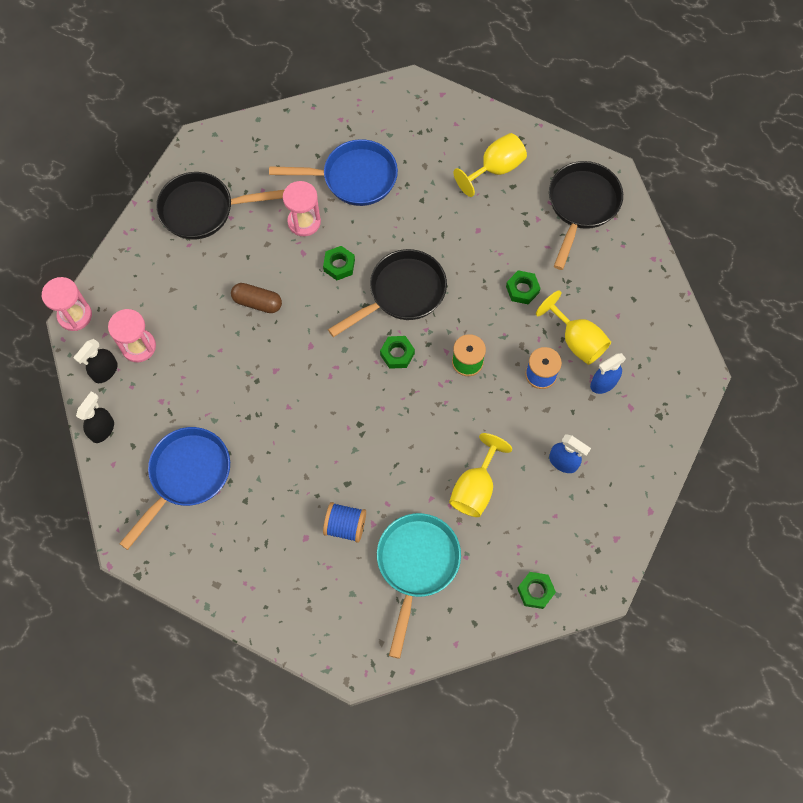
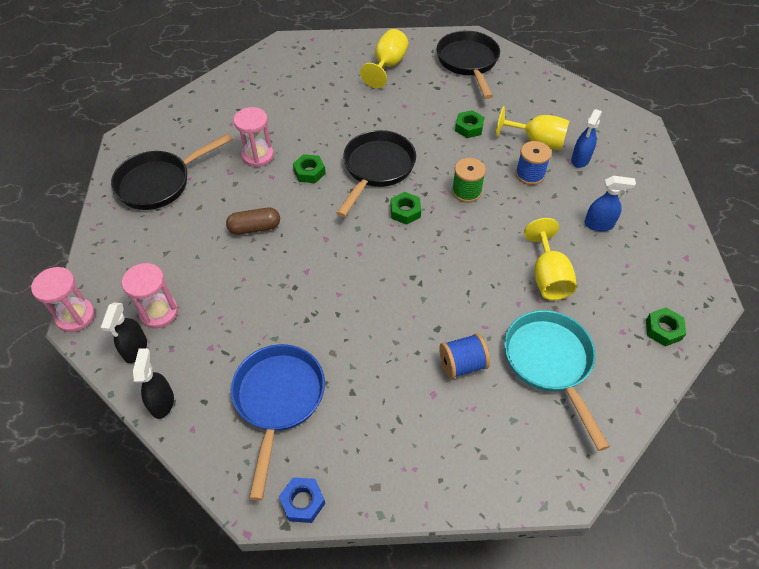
camera: 30 degrees left, 15 degrees down
(159, 565) = (303, 502): none -> blue nut
(353, 178) = (279, 112): blue pan -> none

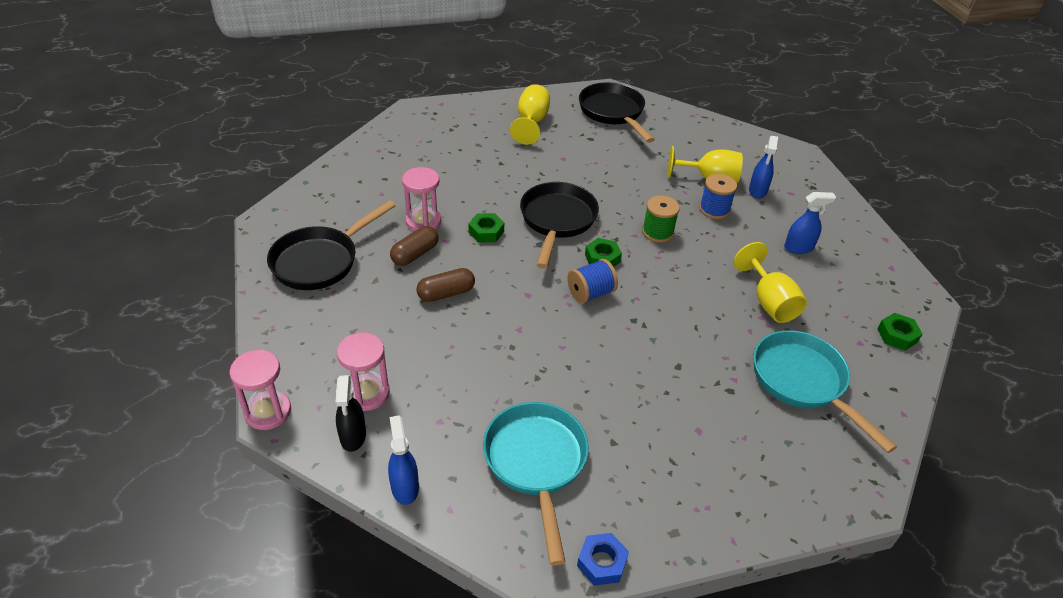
camera: 15 degrees left, 10 degrees down
(162, 402) = (404, 487): black spray bottle -> blue spray bottle
(240, 186) = (415, 254): none -> brown capsule
(278, 400) = (536, 463): blue pan -> turquoise pan
(462, 364) = (717, 397): blue spool -> blue spool (590, 293)
(469, 127) = (637, 172): green nut -> none

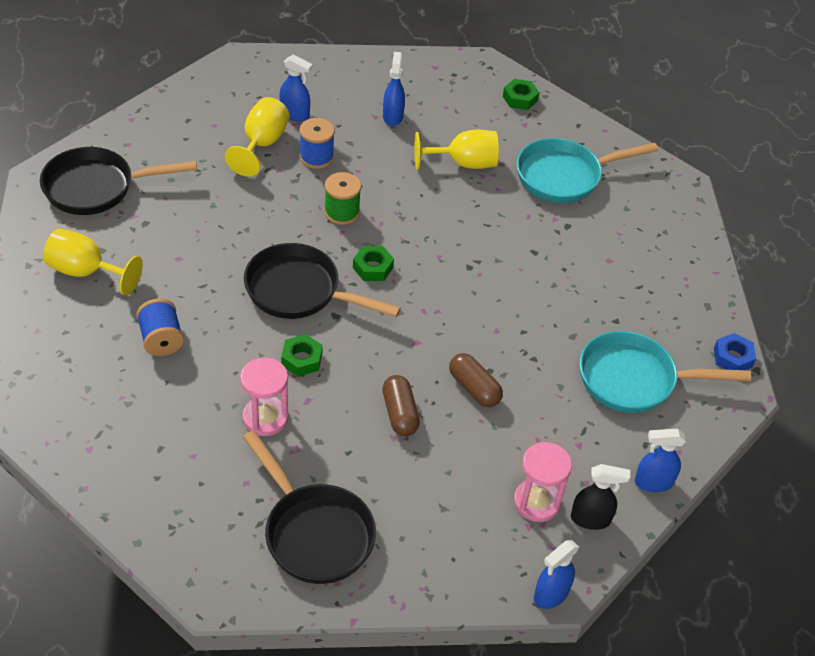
camera: 80 degrees left, 5 degrees up
(268, 412) = (551, 594): pink hourglass -> blue spray bottle
(415, 254) = (325, 434): brown capsule -> brown capsule (474, 388)
(590, 293) = (425, 290): blue spool -> blue spool (161, 339)

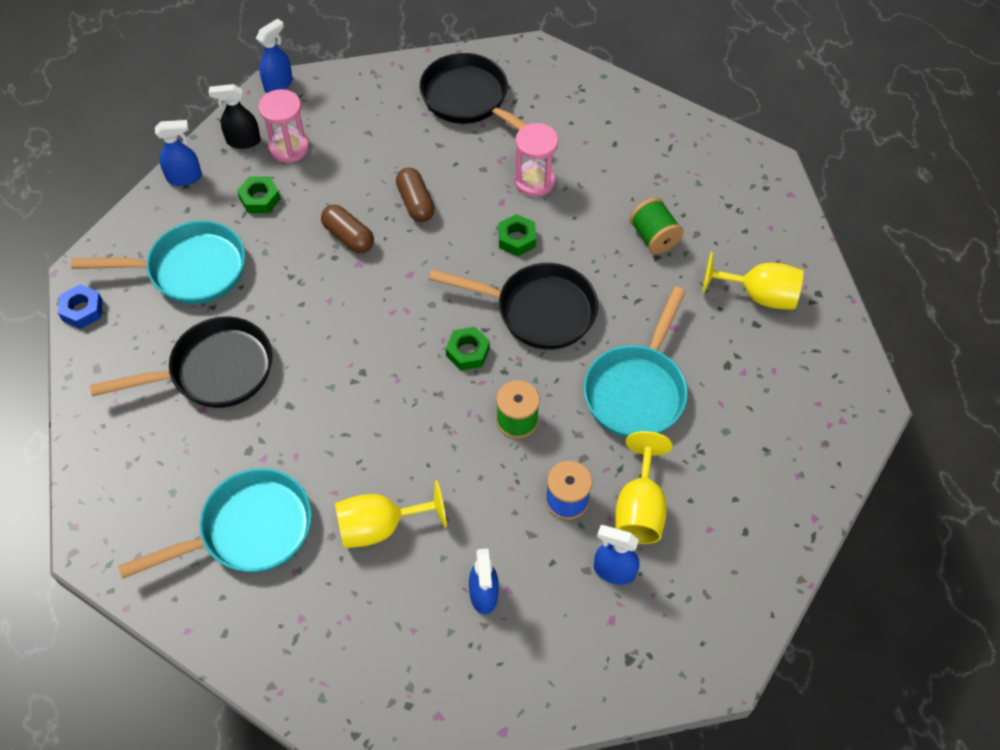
camera: 175 degrees right, 10 degrees up
(96, 188) = (801, 402): black pan -> black pan (214, 371)
(161, 339) = (654, 237): blue spool -> green spool
(232, 217) = (637, 390): none -> turquoise pan
(520, 98) = (308, 671): green nut -> green nut (260, 199)

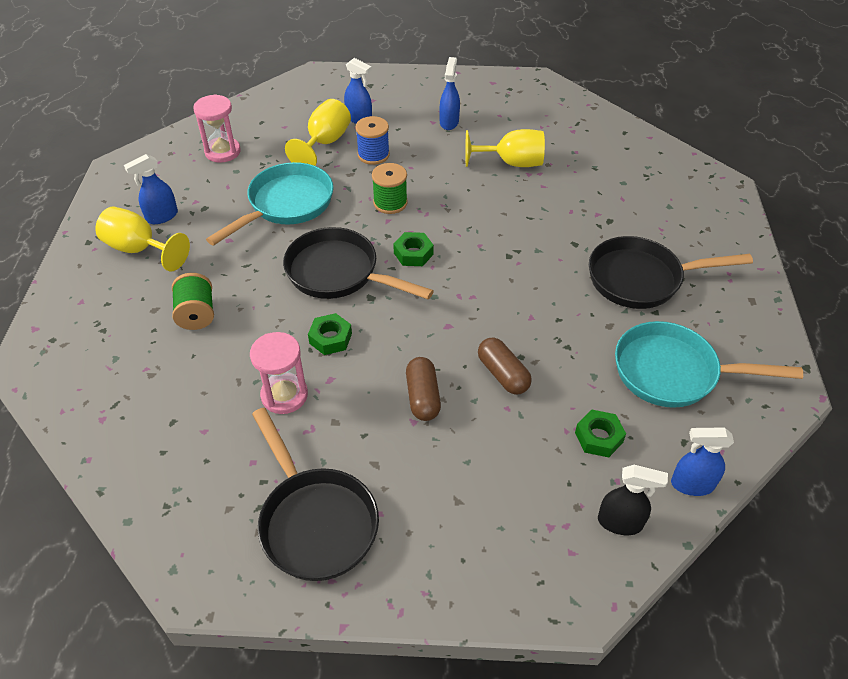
camera: 165 degrees left, 10 degrees down
(82, 310) = (780, 354): blue nut -> none
(248, 530) = (609, 176): turquoise pan -> none
(278, 84) = (570, 609): blue spray bottle -> blue spray bottle (161, 216)
(289, 147) = (561, 500): pink hourglass -> pink hourglass (222, 152)

